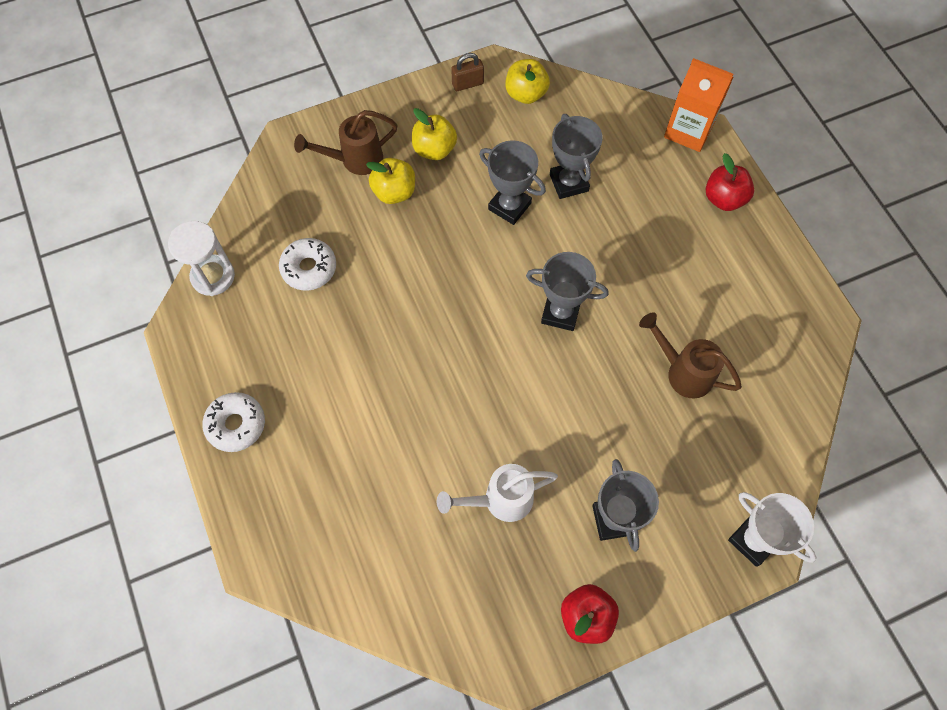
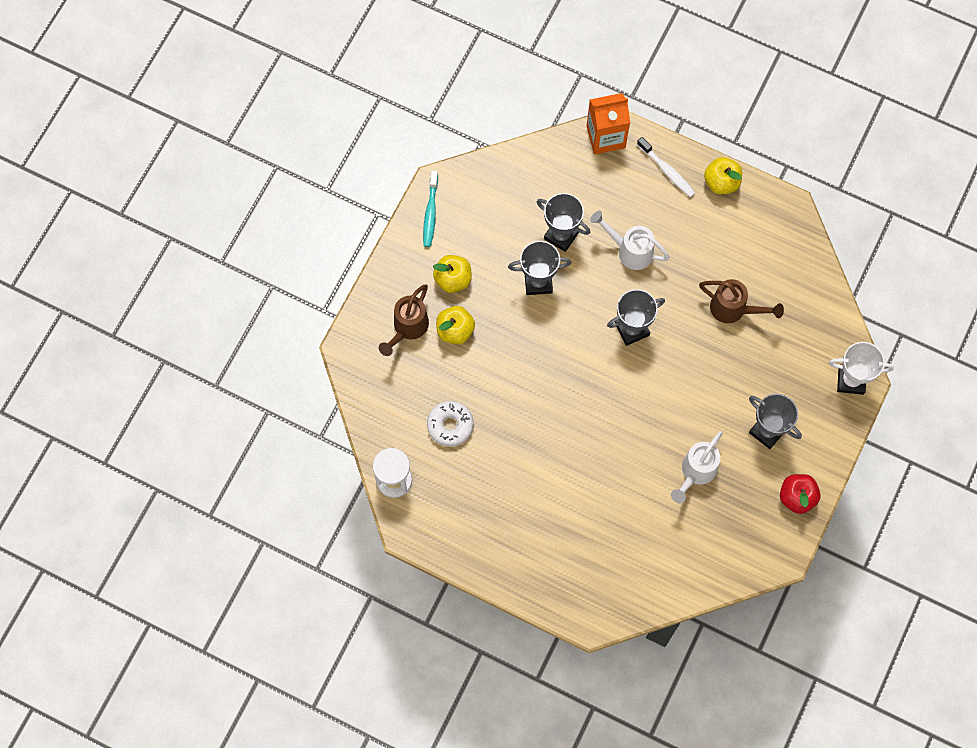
camera: 40 degrees left, 5 degrees up
(236, 424) = (502, 557): white donut -> none
(467, 84) = (430, 213): brown padlock -> turquoise toothbrush
(526, 94) = (476, 190): yellow apple -> yellow apple (721, 182)
(623, 241) = (629, 250): none -> white watering can
(682, 371) = (734, 309): brown watering can -> brown watering can turned 150 degrees counterclockwise
(724, 199) = (667, 171): red apple -> white toothbrush

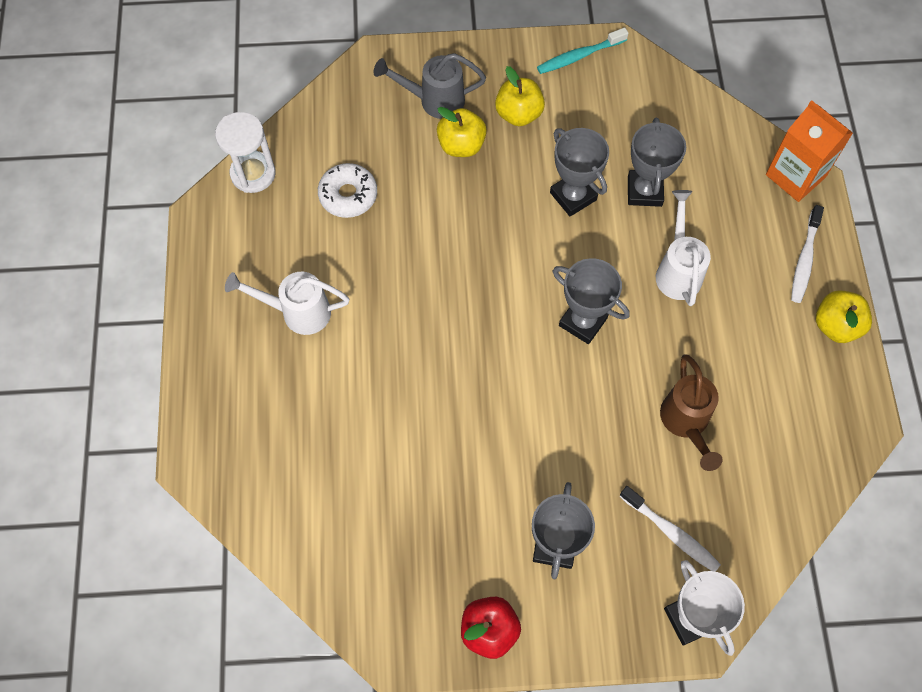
camera: 60 degrees right, 5 degrees down
(407, 329) = (434, 100): brown watering can -> grey watering can
(695, 473) = (448, 486): white watering can -> white watering can (297, 312)
(796, 360) = (671, 533): none -> white toothbrush

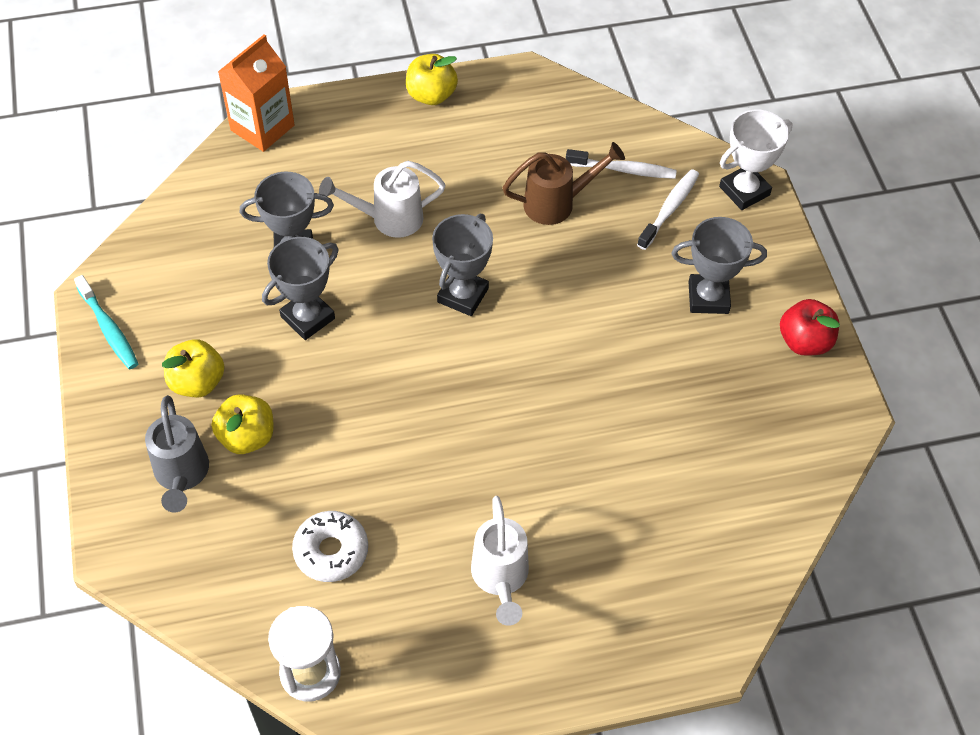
camera: 100 degrees left, 10 degrees down
(804, 259) = (361, 119): white toothbrush -> white toothbrush (623, 170)

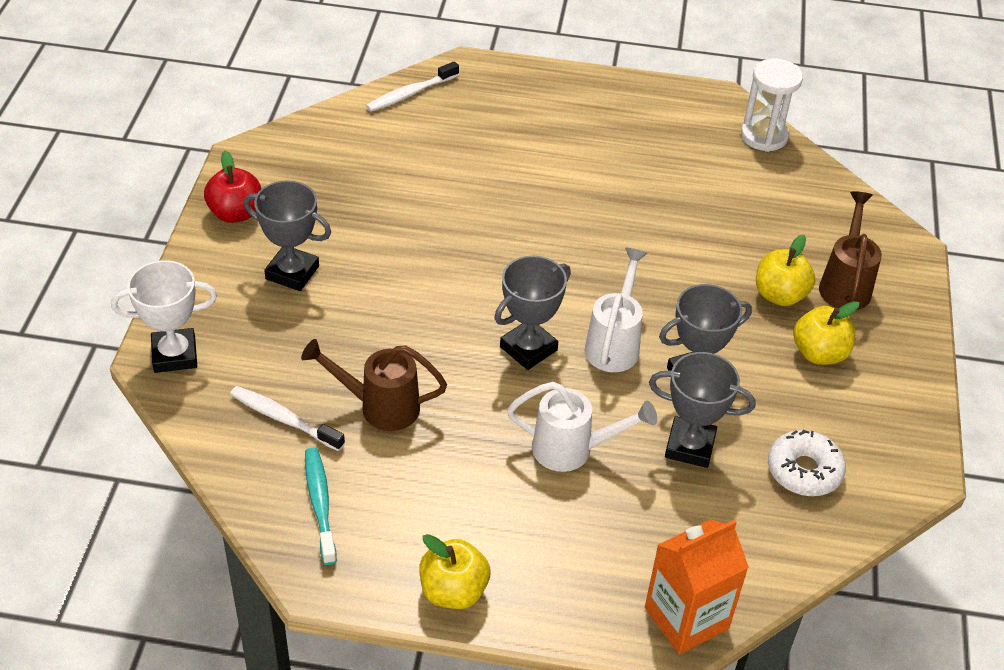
camera: 160 degrees left, 10 degrees down
(109, 329) = (905, 431): turquoise toothbrush -> turquoise toothbrush (320, 504)
(181, 476) = (845, 283): grey watering can -> brown watering can
(331, 551) = (726, 197): white donut -> white donut (804, 470)
(500, 579) = (597, 143): white watering can -> white watering can (614, 343)
(669, 209) = (266, 362): white toothbrush -> white toothbrush (410, 94)

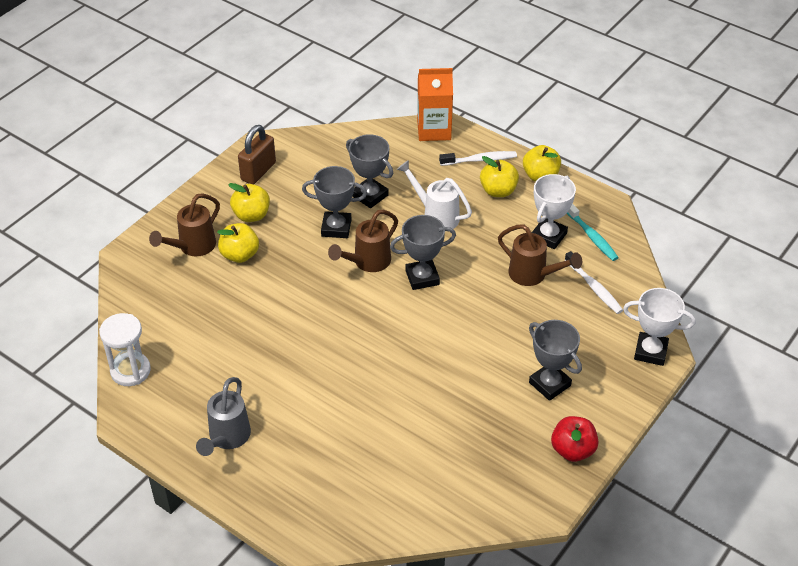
camera: 150 degrees left, 0 degrees up
(320, 504) = (592, 236): turquoise toothbrush -> turquoise toothbrush turned 45 degrees counterclockwise
(386, 479) = (548, 236): none -> white trophy
(410, 94) = (375, 522): white toothbrush -> white toothbrush (480, 160)
(506, 532) = (498, 191): none -> yellow apple
(608, 112) = (227, 439): none -> grey watering can
(614, 343) = (367, 262): white watering can -> brown watering can
(804, 470) = (320, 165): white donut -> none
(877, 424) = (258, 171): none -> brown padlock

